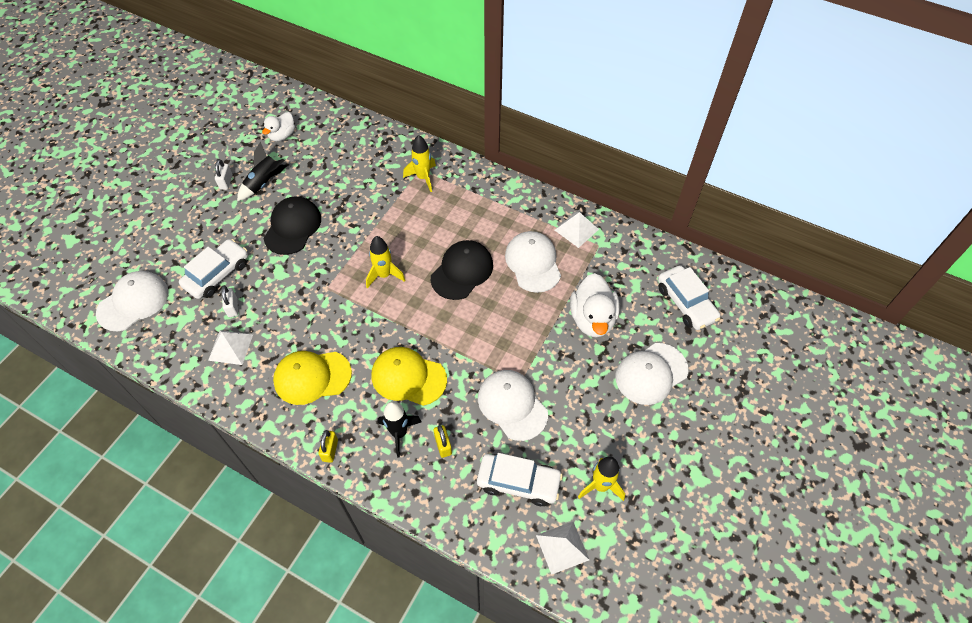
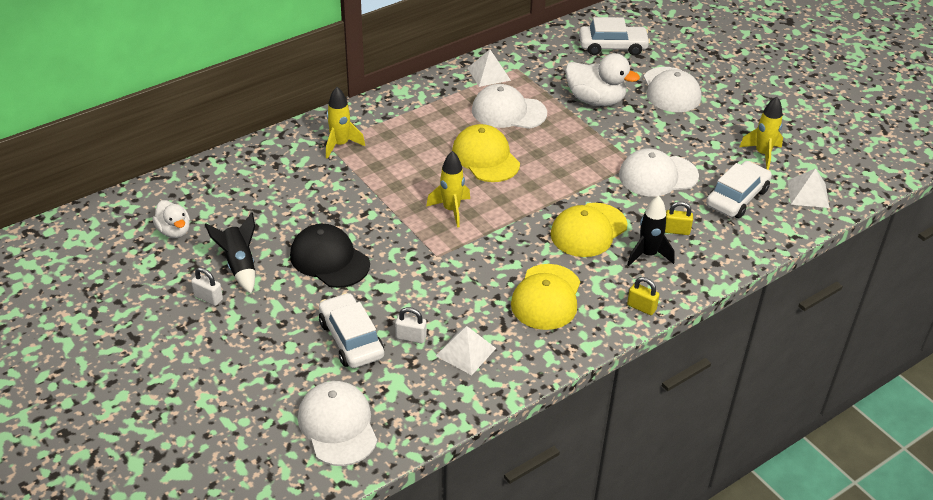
camera: 65 degrees left, 15 degrees down
(462, 271) = (485, 157): black cap -> yellow cap

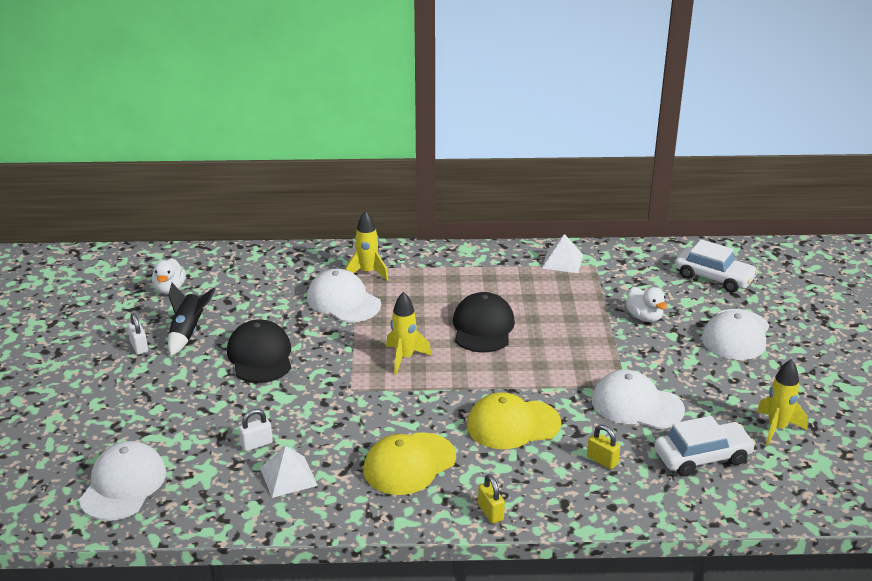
camera: 35 degrees right, 10 degrees down
(351, 339) = (208, 424): white car -> none
(411, 337) = (256, 444): white padlock -> white padlock turned 75 degrees counterclockwise
(485, 157) = (483, 327): yellow cap -> black cap
(508, 112) = (546, 298): white cap -> white cap (343, 301)
(595, 100) = (644, 317): white duck -> white duck, size x0.62
(648, 255) = (548, 469): black rocket -> none
(808, 193) = (791, 485): white pyramid -> none

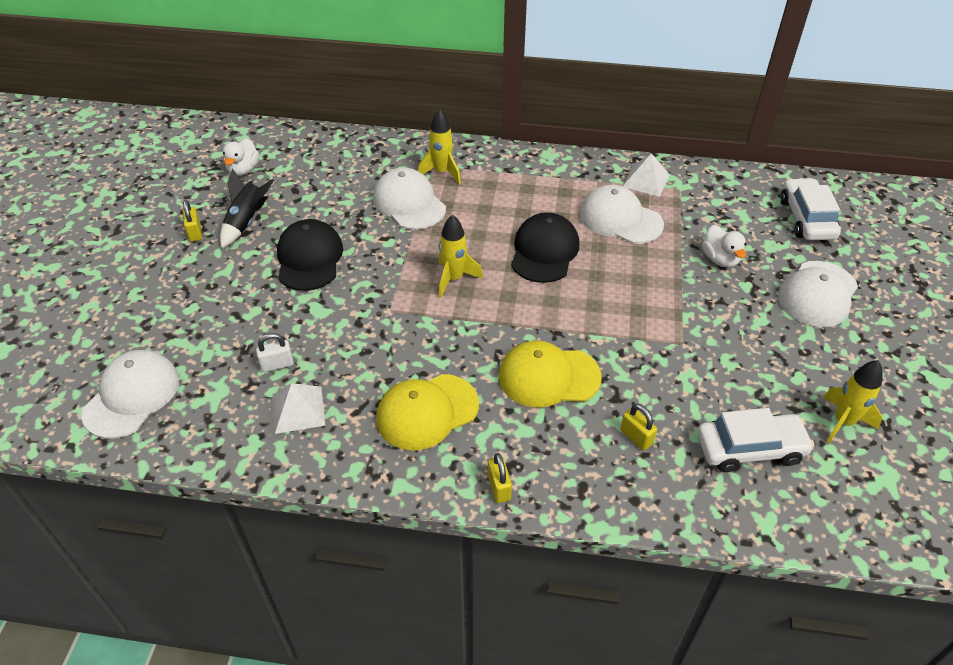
camera: 10 degrees right, 15 degrees up
(139, 347) = (195, 233): white padlock -> yellow padlock
(636, 405) = (689, 370): white cap -> white cap (620, 219)
(714, 277) = (806, 218): white car -> white car turned 135 degrees counterclockwise

